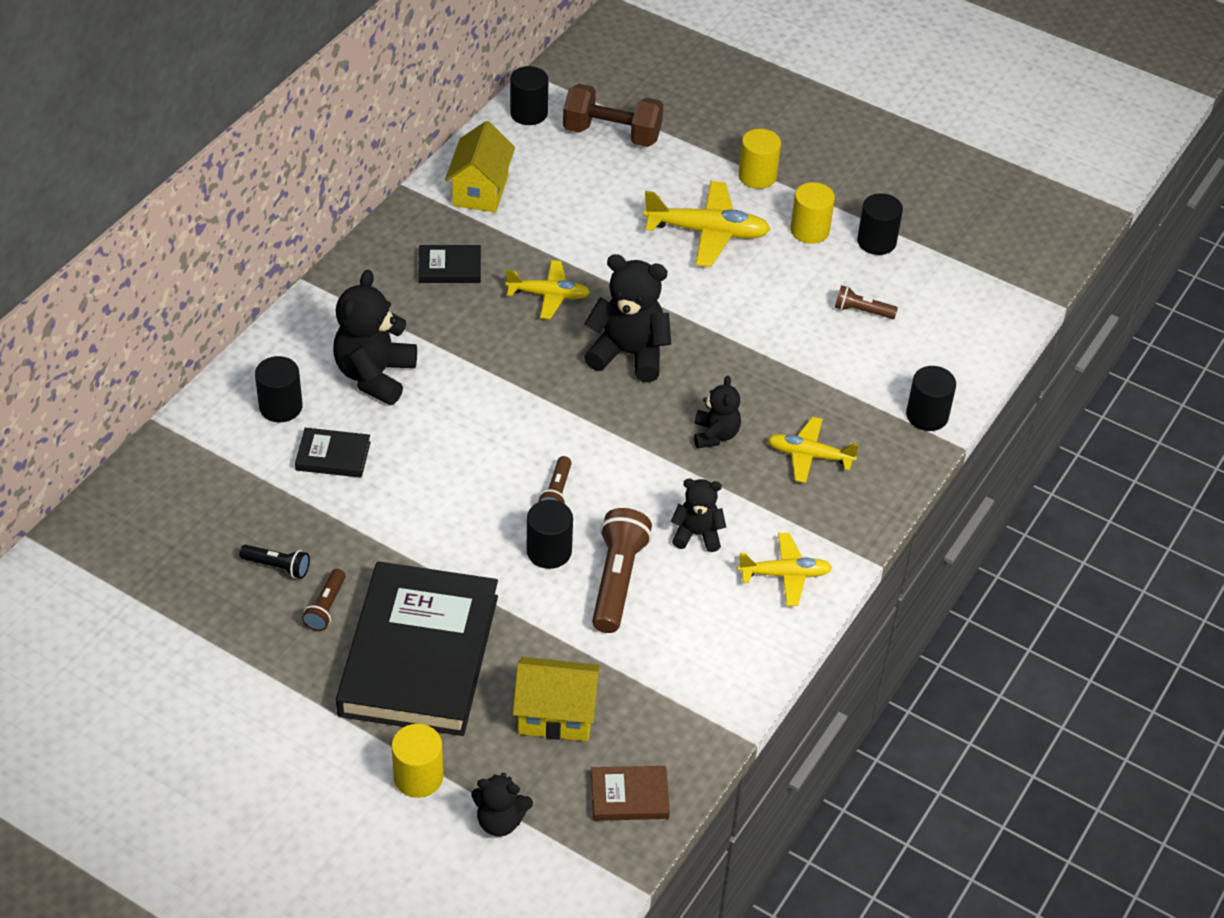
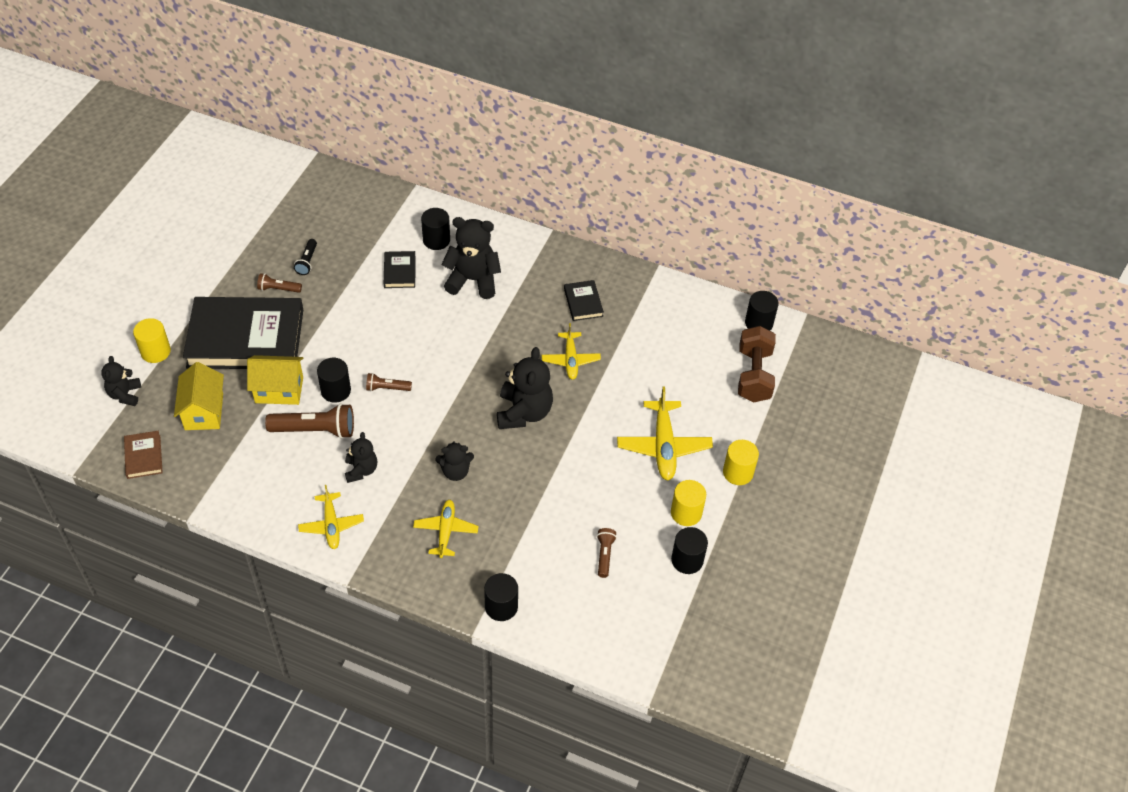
camera: 80 degrees right, 5 degrees up
(480, 190) = (666, 307): yellow house -> yellow house (279, 390)

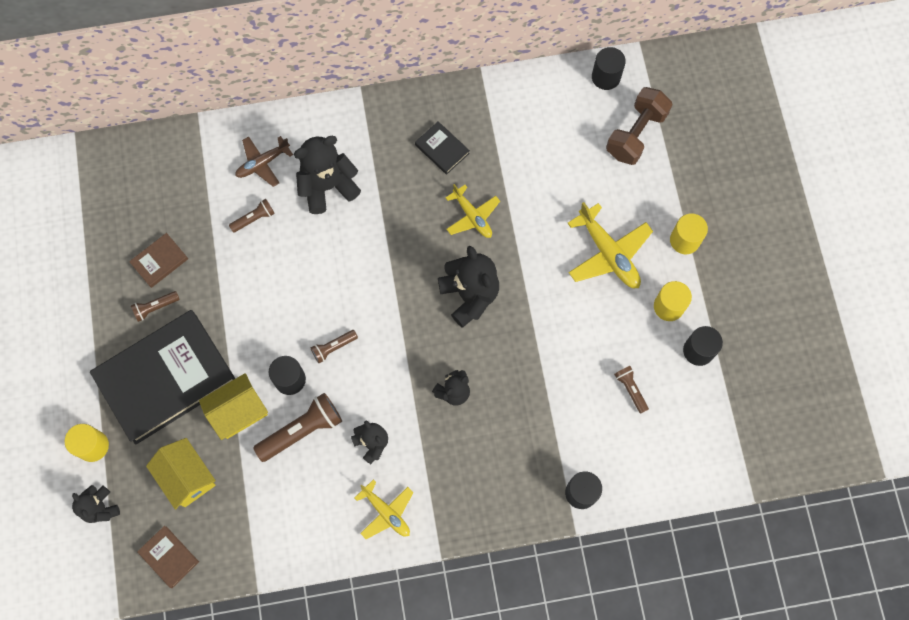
camera: 30 degrees left, 20 degrees up
(307, 261) = (159, 261): black flashlight -> brown book
(399, 271) = (254, 219): black book -> brown flashlight
(436, 240) = (262, 163): black cylinder -> brown plane
(445, 531) = (486, 454): yellow plane -> none
(754, 375) = (636, 134): brown dumbbell -> brown dumbbell turned 60 degrees clockwise

